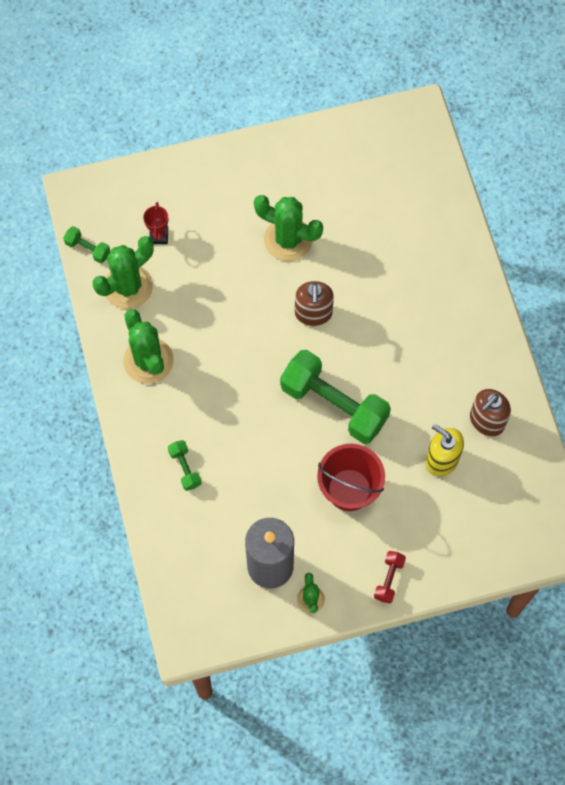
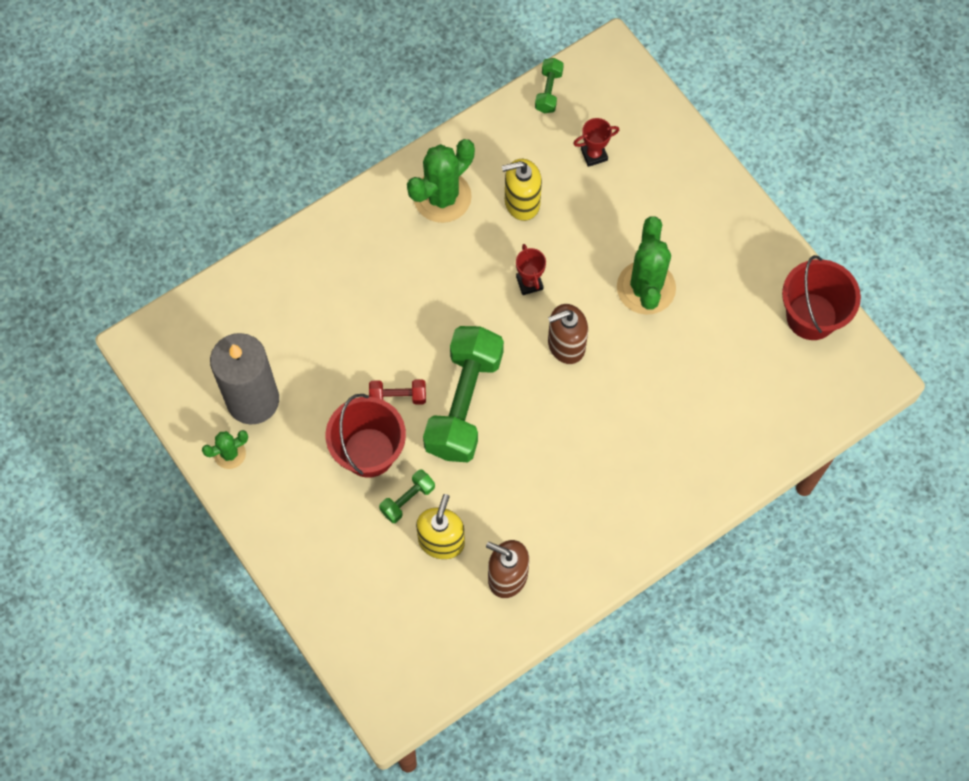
camera: 70 degrees right, 0 degrees up
(128, 287) = (520, 146): green cactus -> none
(178, 303) = (522, 202): none -> yellow soap dispenser
(185, 468) = (333, 276): green dumbbell -> green dumbbell (407, 500)
(250, 321) = (529, 283): none -> red trophy
(356, 135) = (811, 316): none -> red bucket
(389, 579) = (279, 528): red dumbbell -> red dumbbell (398, 396)

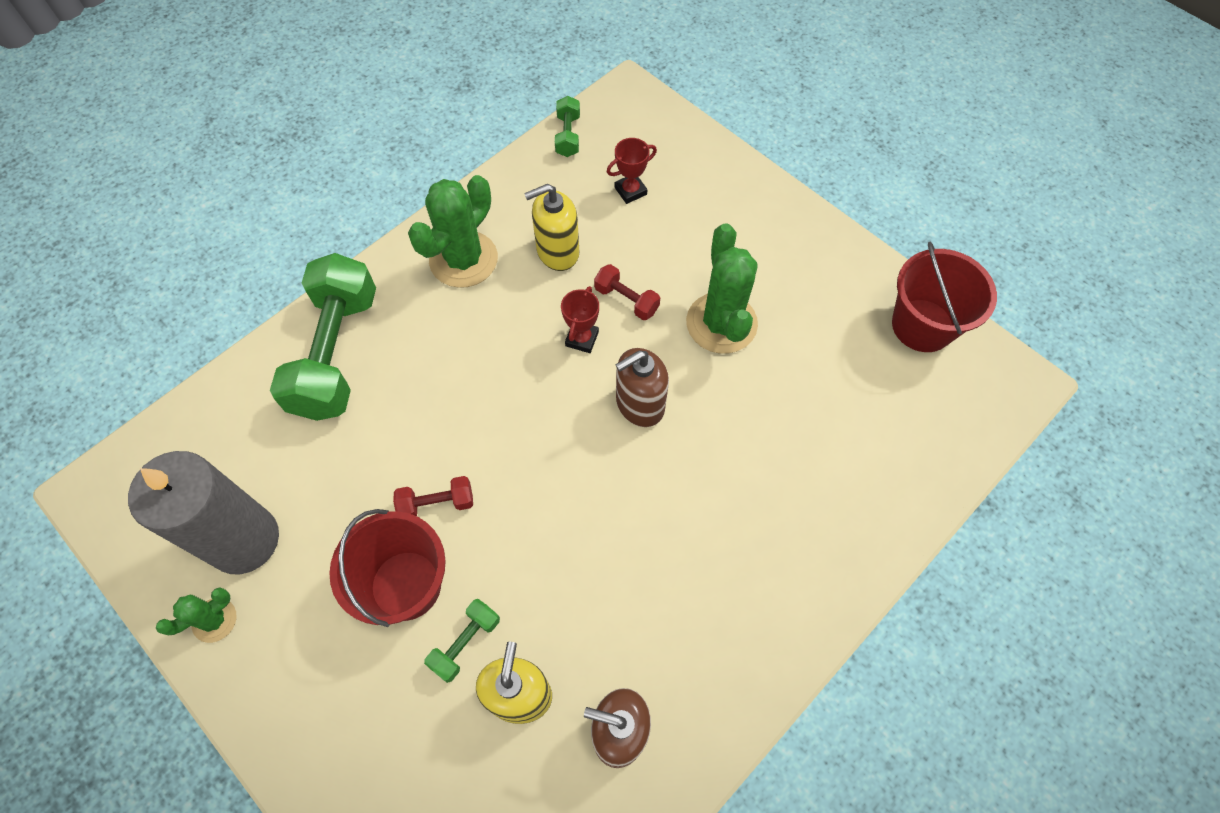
camera: 10 degrees left, 5 degrees down
(464, 403) = (523, 498): green dumbbell -> green dumbbell (336, 353)
(529, 283) = (582, 339): red trophy -> red trophy turned 45 degrees clockwise
(572, 255) = (626, 300): none -> red dumbbell

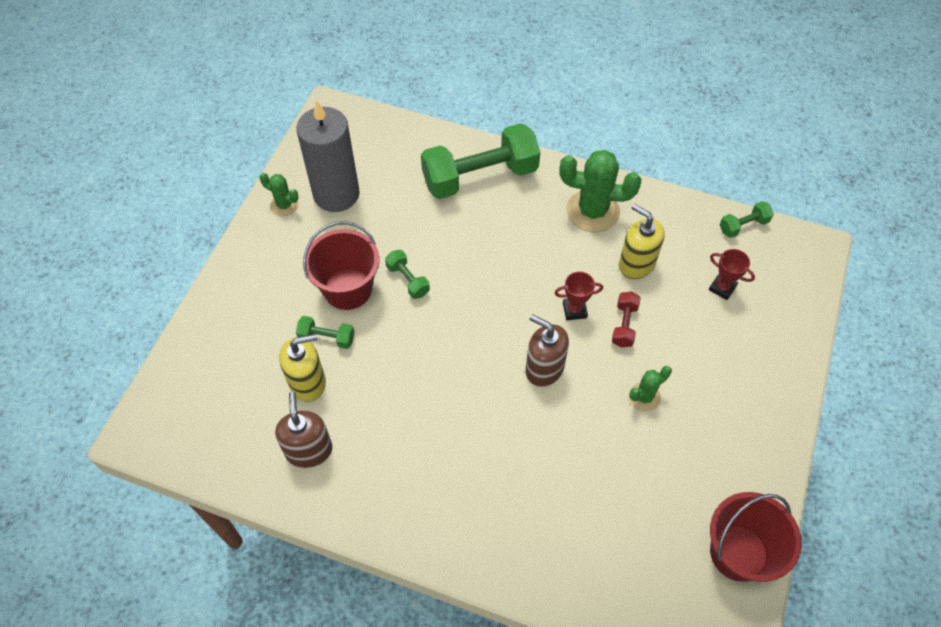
camera: 65 degrees right, 5 degrees down
(437, 503) = (408, 280): red dumbbell -> green dumbbell
(721, 323) = (644, 397): green cactus -> green cactus, size x0.53

